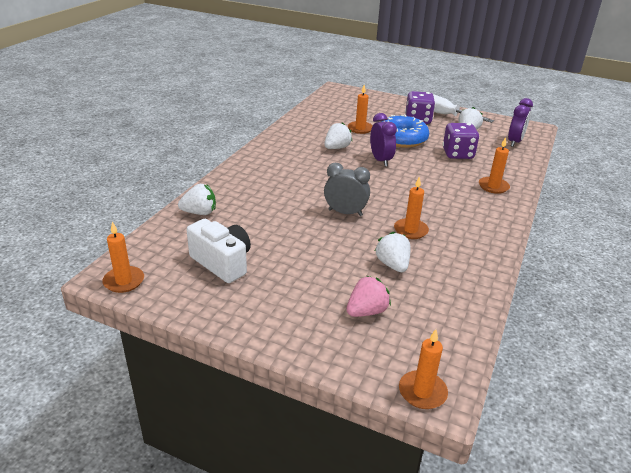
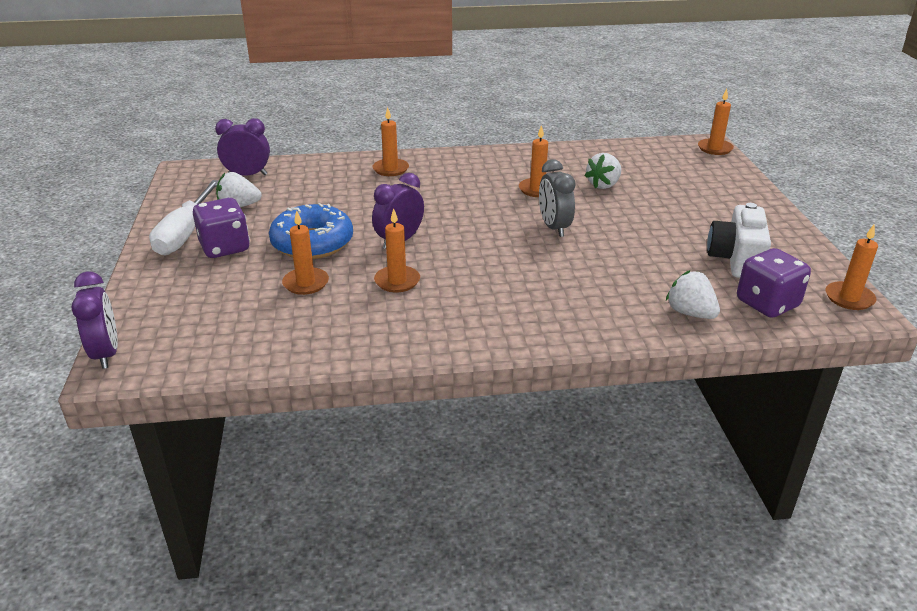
camera: 120 degrees left, 0 degrees up
(336, 148) = (397, 281): white strawberry -> orange candle
(347, 89) = (106, 353): none -> purple clock
(366, 311) = (677, 180): pink strawberry -> none
(457, 154) = (324, 199): purple dice -> purple dice (767, 304)

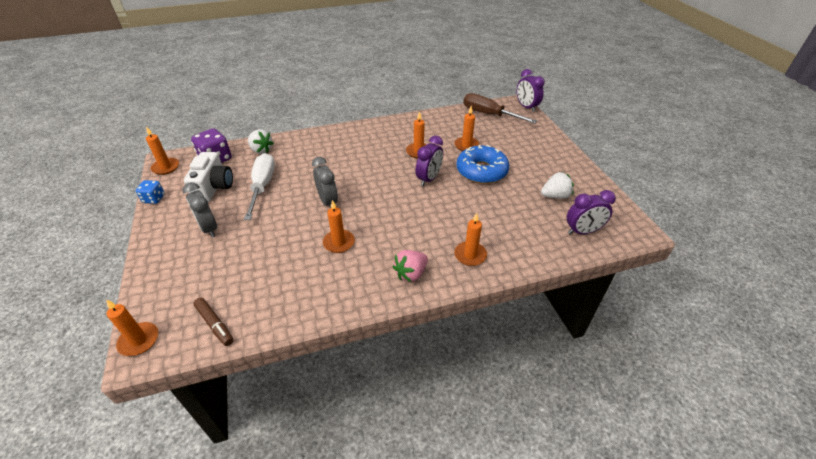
camera: 170 degrees right, 10 degrees up
(185, 234) = (564, 169): white screwdriver -> white screwdriver (262, 186)
(206, 343) = (489, 114): none -> brown screwdriver
(225, 247) = (530, 162): purple dice -> none
(460, 163) = (411, 273): none -> pink strawberry
(603, 185) = (281, 256): white strawberry -> none
(651, 151) = (215, 324): none -> brown marker
(708, 214) = (209, 228): none -> grey clock
(819, 253) = (154, 199): none -> blue dice

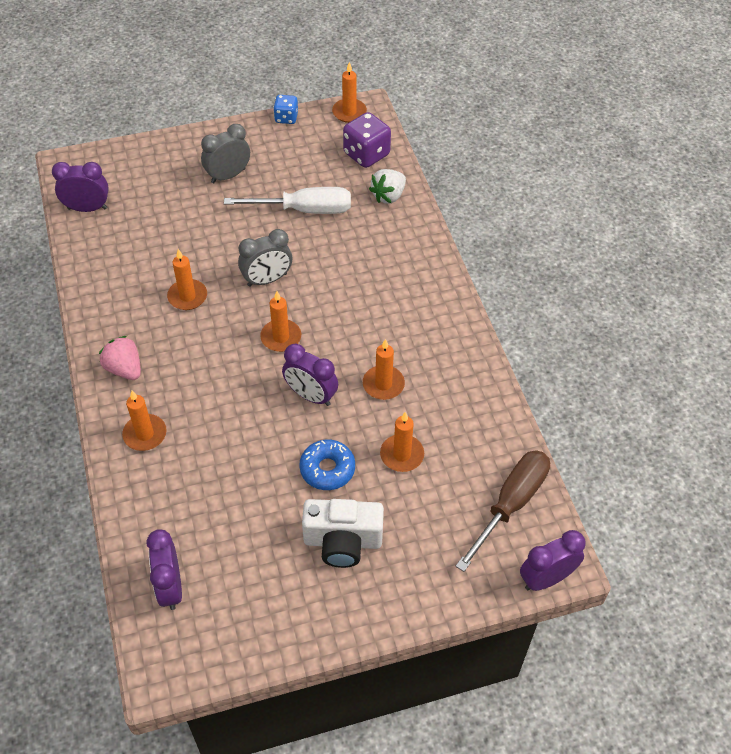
camera: 90 degrees right, 10 degrees up
(139, 340) = (81, 160): orange candle -> orange candle (281, 337)
(214, 187) = (304, 165): white camera -> white camera (342, 541)
(215, 324) = (87, 208): brown marker -> purple clock
(481, 171) = (327, 469): blue donut -> blue donut, size x0.65
(555, 196) = (256, 567): white strawberry -> none

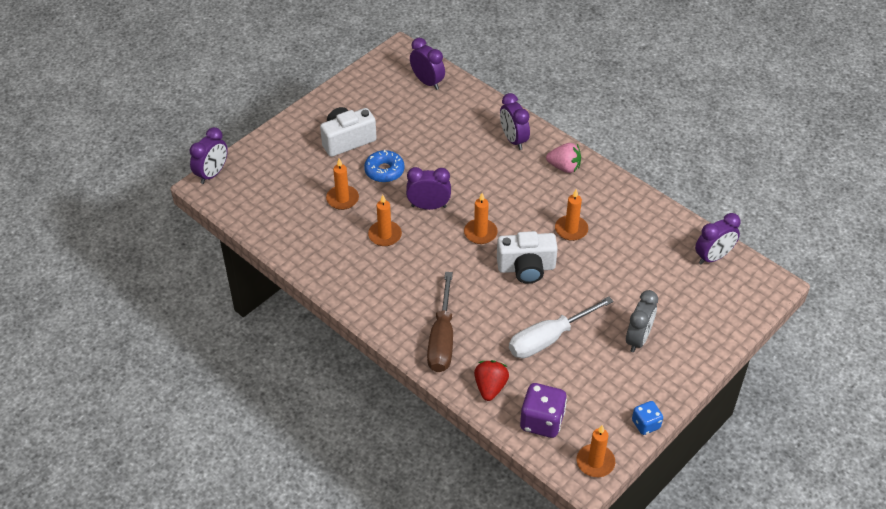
camera: 150 degrees right, 5 degrees down
(145, 434) = (513, 140): orange candle -> purple clock
(267, 280) = (526, 268): grey clock -> white camera
(388, 196) = (490, 387): white strawberry -> red strawberry
(511, 504) = (254, 202): brown screwdriver -> brown screwdriver (442, 339)

